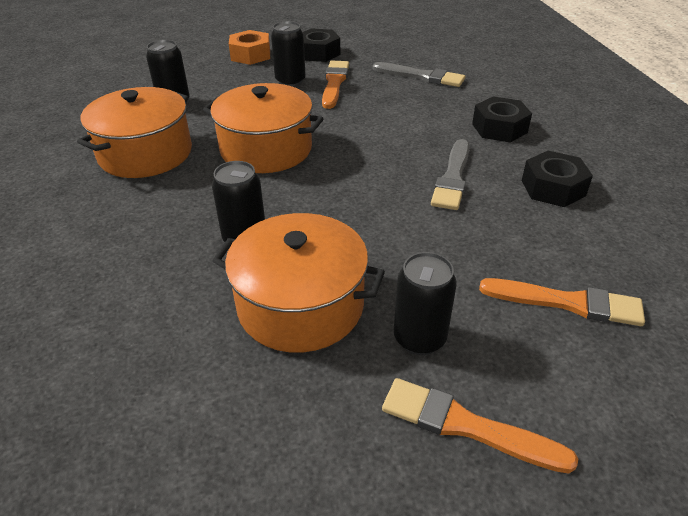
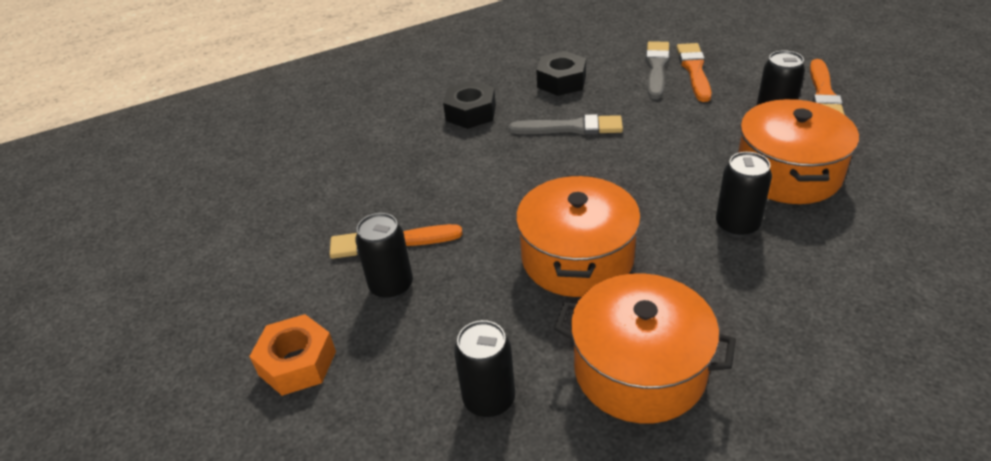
camera: 100 degrees left, 0 degrees up
(318, 53) = (288, 282): black nut -> none
(422, 76) = (359, 174): grey brush -> grey brush (656, 68)

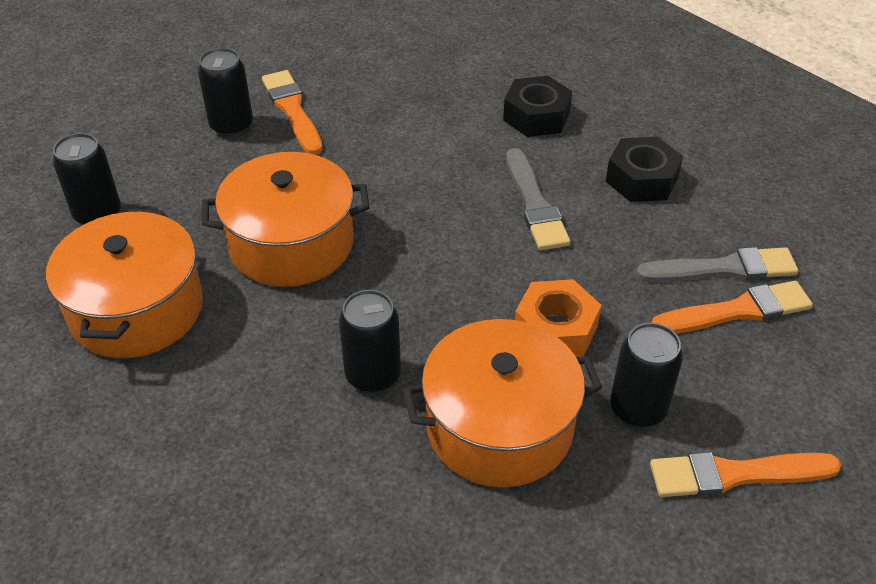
camera: 70 degrees right, 5 degrees up
(297, 363) = (135, 97): orange nut -> orange nut (555, 329)

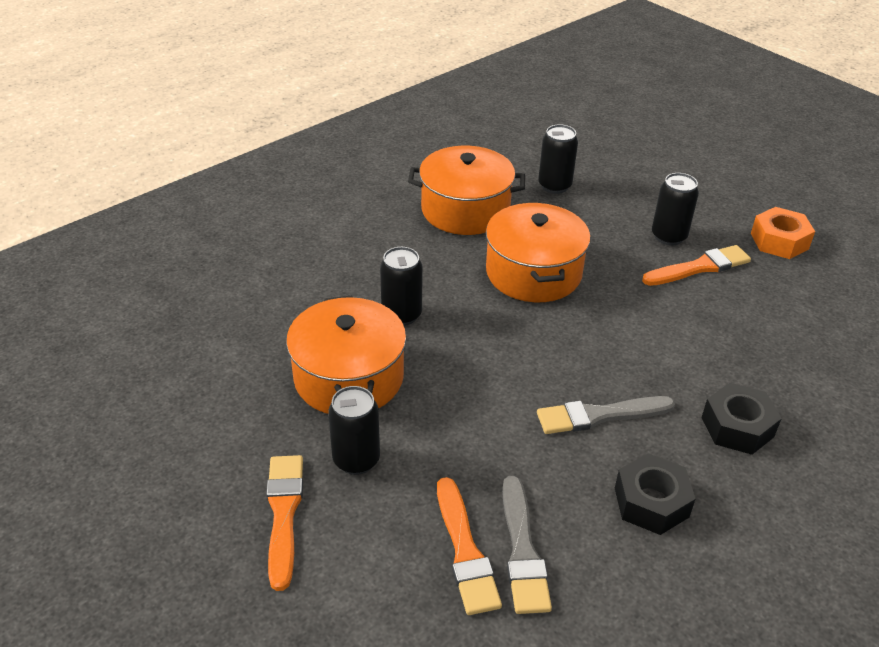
camera: 90 degrees right, 5 degrees down
(555, 329) = (444, 417): orange nut -> orange nut (779, 241)

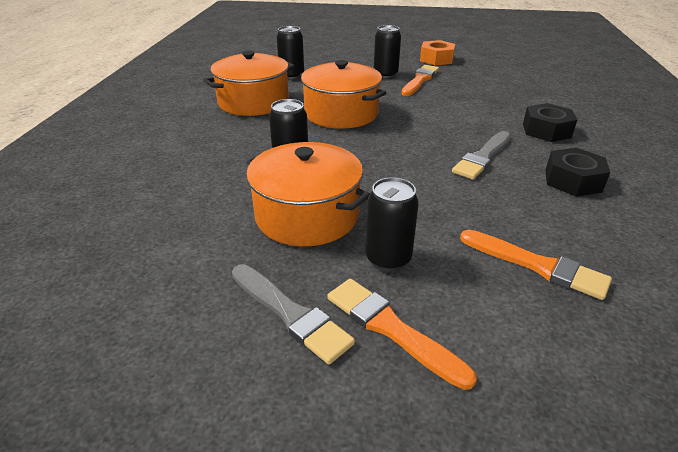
camera: 40 degrees left, 5 degrees down
(522, 550) = (563, 243): grey brush -> grey brush (291, 314)

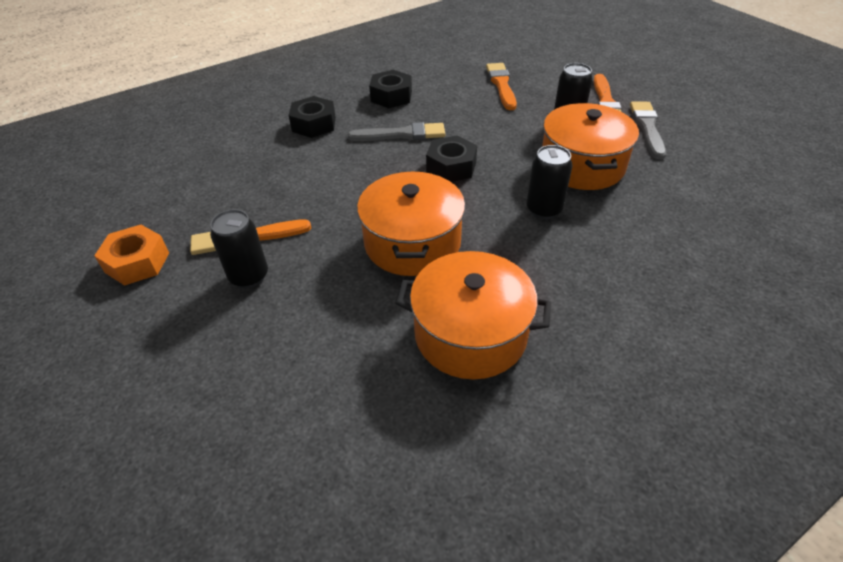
camera: 130 degrees left, 10 degrees up
(292, 75) = (341, 369): black can -> none
(401, 157) = (451, 167): none -> black nut

